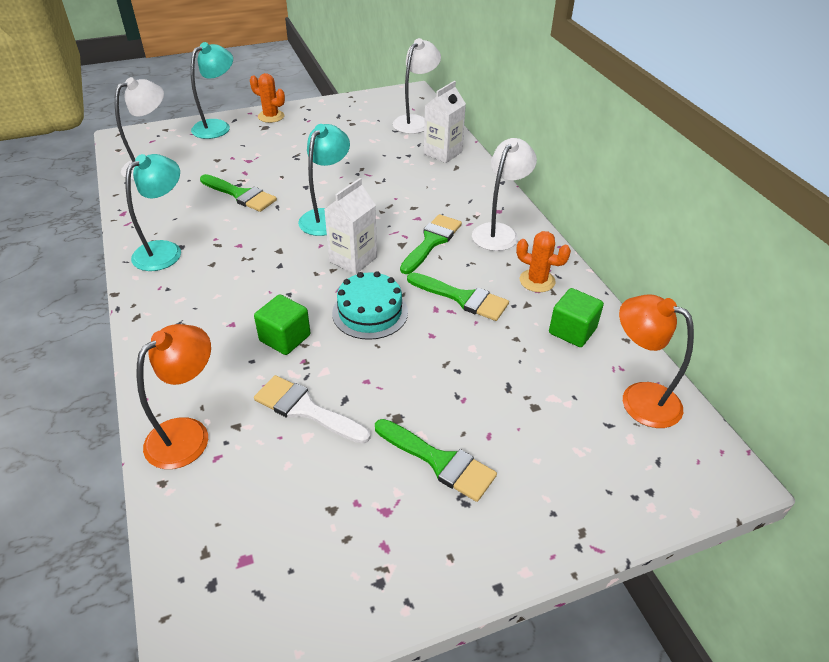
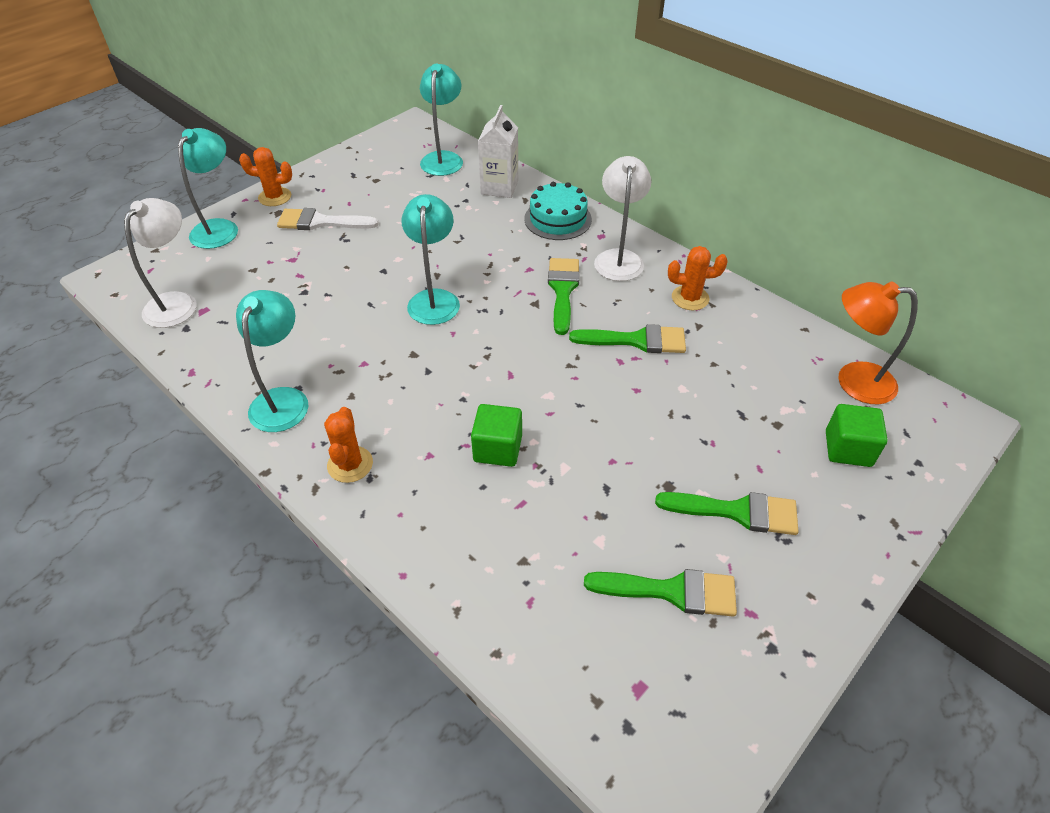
camera: 25 degrees left, 5 degrees up
(172, 310) = (350, 464): none -> orange cactus
(188, 434) = (481, 591): orange lamp -> none
(240, 195) = (317, 304): green brush -> green brush (671, 591)
(306, 409) = (578, 514): white brush -> white brush (321, 222)
(353, 259) = (499, 337): white carton -> none
(370, 312) = (561, 388): turquoise cake -> turquoise cake (558, 219)
(415, 121) = (443, 158): white lamp -> turquoise lamp
(572, 331) = (755, 337): green cube -> green cube (848, 449)

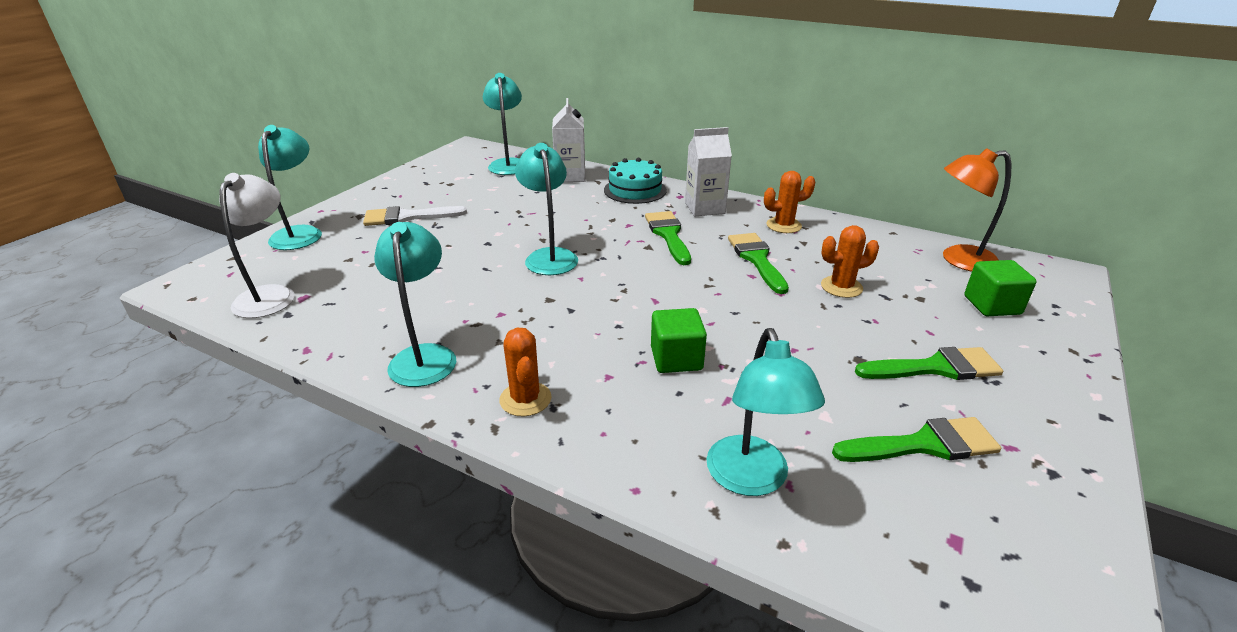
camera: 15 degrees left, 15 degrees down
(275, 197) = (352, 205): orange cactus -> orange cactus (841, 287)
(500, 589) = (751, 479): none -> turquoise lamp
(618, 258) = (704, 208): white lamp -> white carton
(636, 340) = (757, 259): green brush -> green brush turned 90 degrees counterclockwise

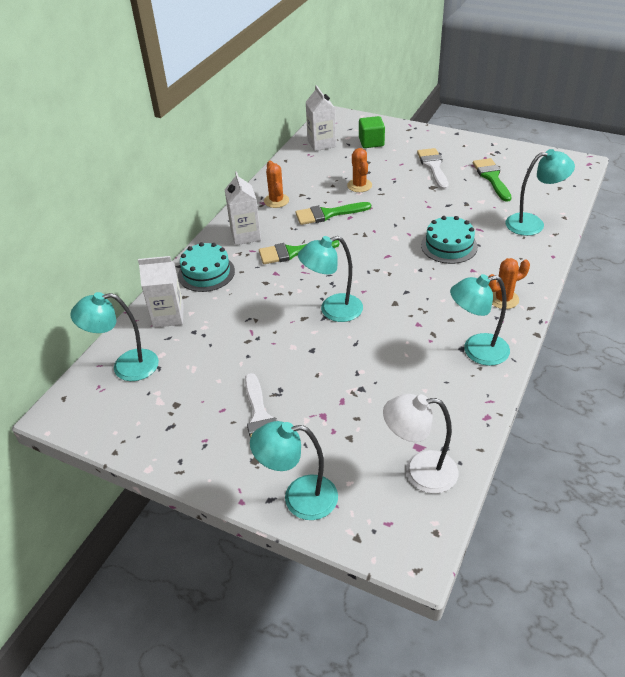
camera: 90 degrees left, 10 degrees up
(676, 359) = (449, 246): green cube -> turquoise cake
(935, 368) = (433, 167): green brush -> white brush
(958, 260) = (321, 143): orange lamp -> white carton

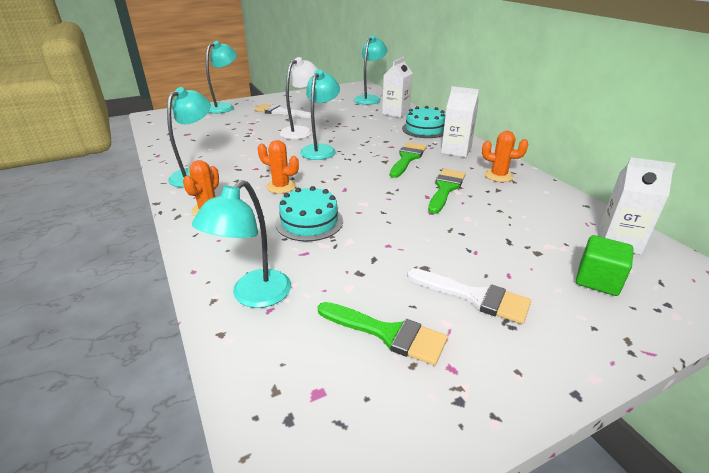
camera: 125 degrees right, 10 degrees down
(359, 185) = (482, 224): orange cactus -> orange cactus (281, 186)
(419, 472) = (176, 129): white lamp -> white lamp (301, 131)

